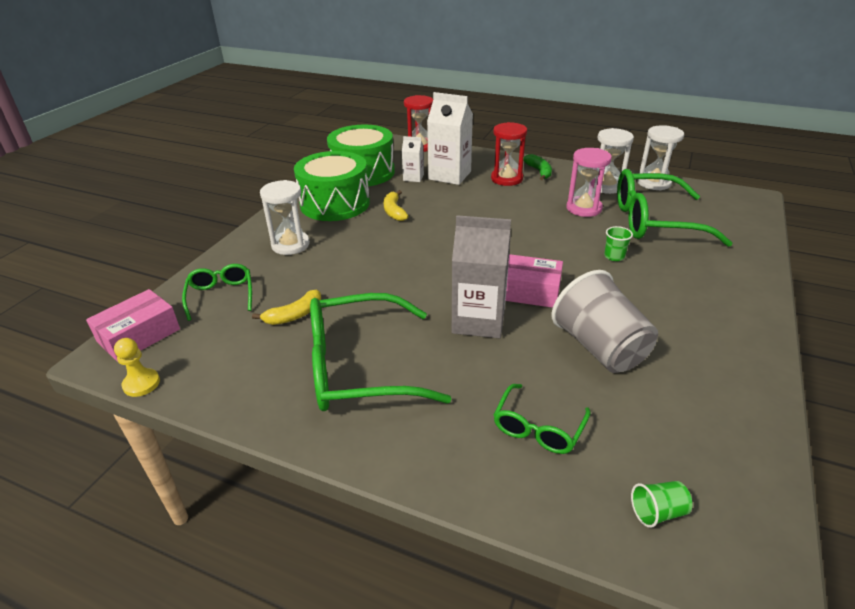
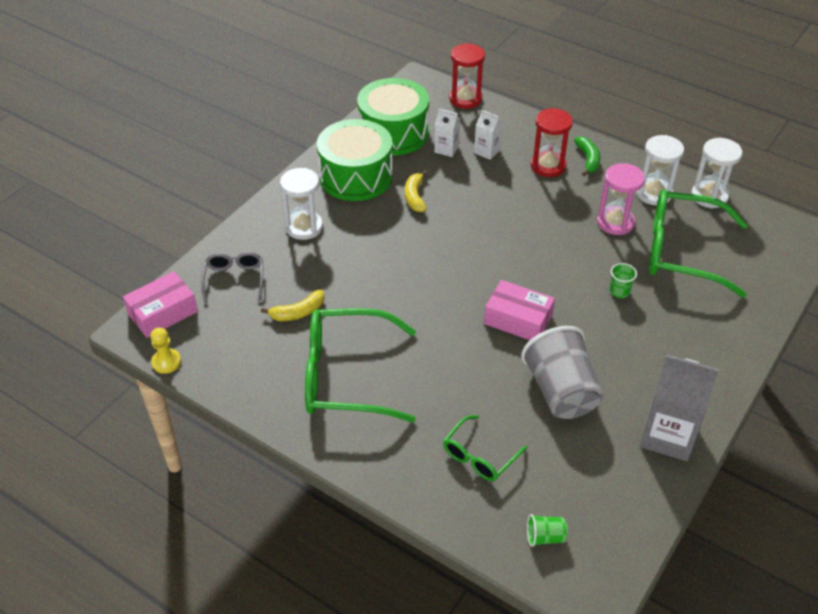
camera: 10 degrees right, 10 degrees up
(221, 295) = (234, 280): green glasses -> grey glasses
(449, 175) = (487, 151): white carton -> white carton, size x0.53
(478, 321) = (462, 345): grey carton -> grey carton (668, 436)

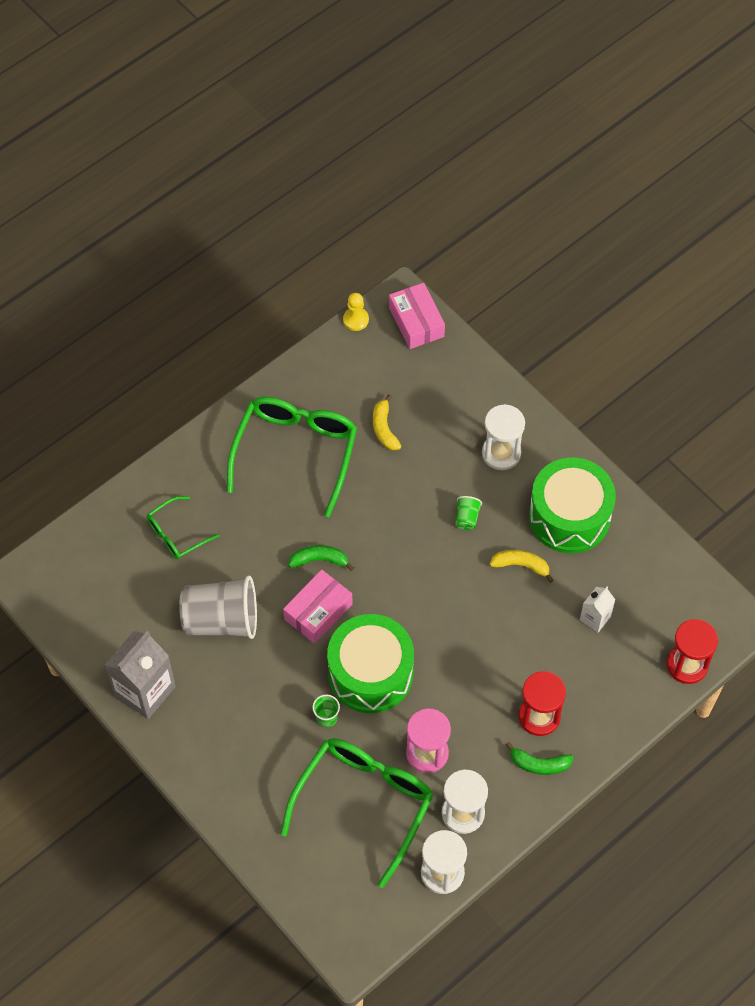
camera: 105 degrees right, 15 degrees up
(234, 280) = (442, 383): grey glasses -> none
(393, 133) = (637, 570): green drum -> green drum (370, 673)
(463, 330) = (319, 560): none -> green banana
(479, 456) = (176, 534): green glasses -> green glasses turned 90 degrees counterclockwise
(487, 151) = (581, 659): white carton -> none
(545, 537) = (85, 559): green cup -> green cup (467, 518)

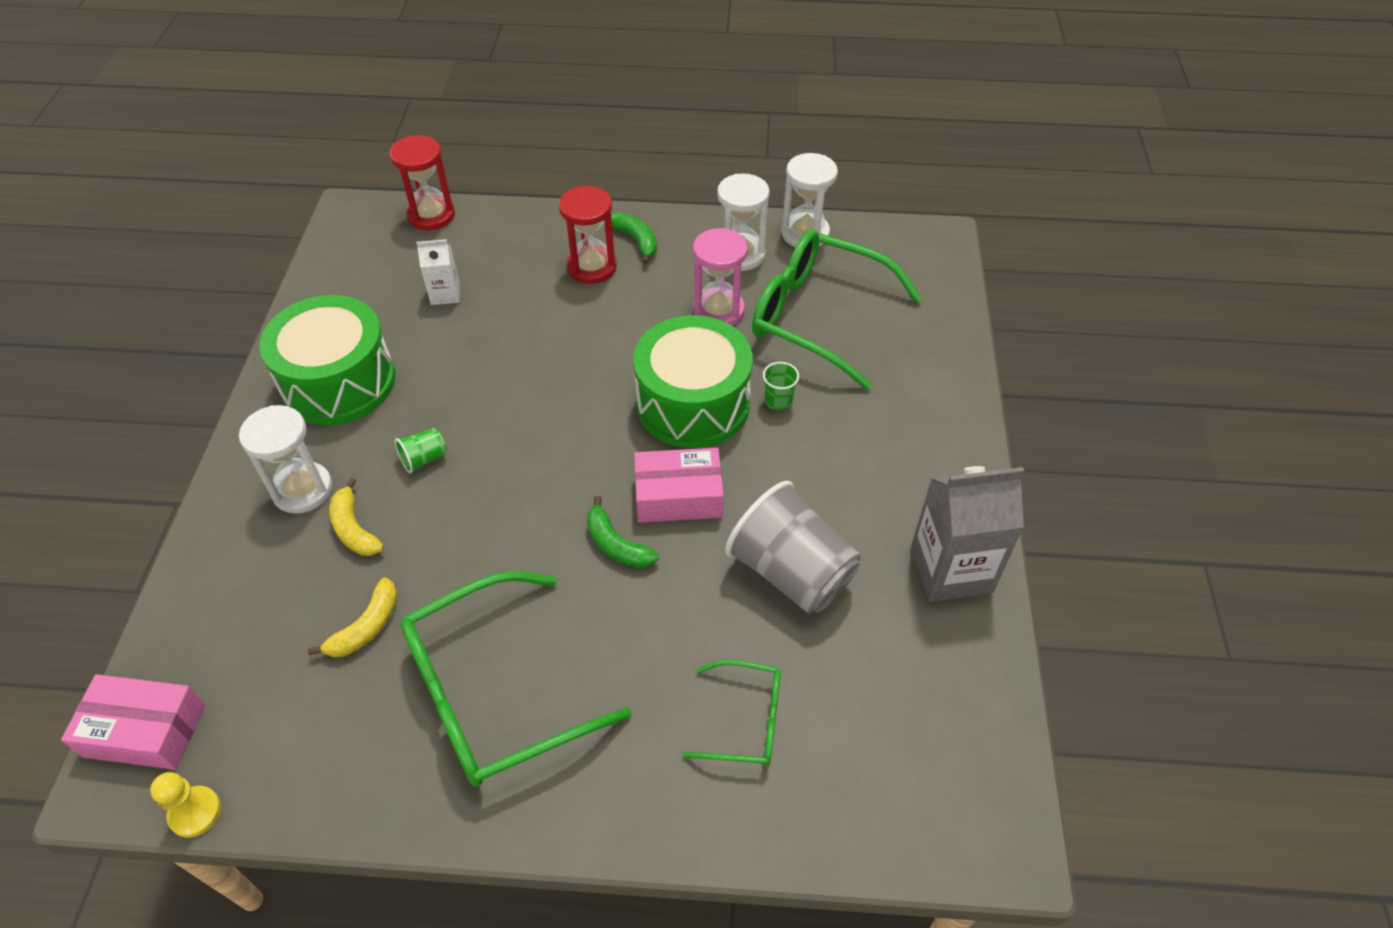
camera: 135 degrees left, 10 degrees down
(364, 803) = (818, 317): green glasses -> green glasses turned 45 degrees clockwise
(416, 322) = (145, 730): pink box -> pink box turned 75 degrees clockwise
(521, 565) = (440, 379): yellow banana -> yellow banana (354, 529)

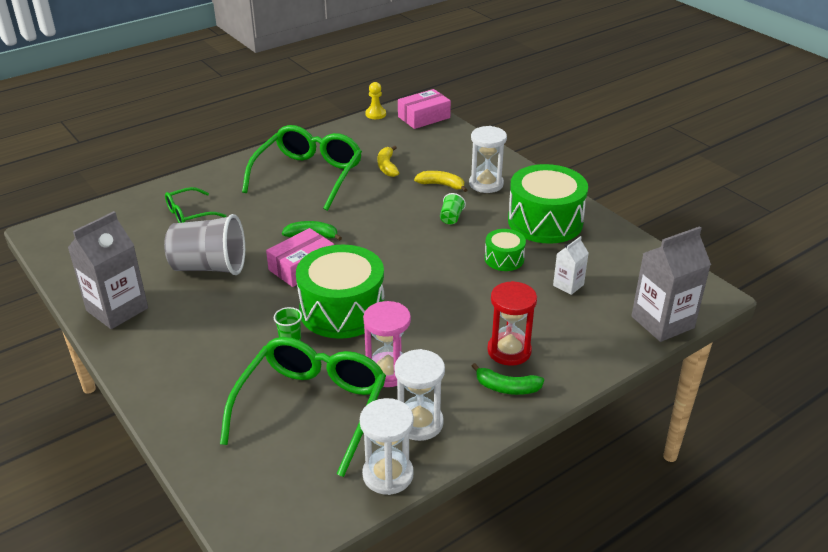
camera: 140 degrees right, 15 degrees down
(431, 215) = (662, 322): red hourglass -> grey carton
(455, 361) = (504, 259): none -> green drum
(818, 317) = (312, 408): green glasses -> green glasses turned 60 degrees counterclockwise

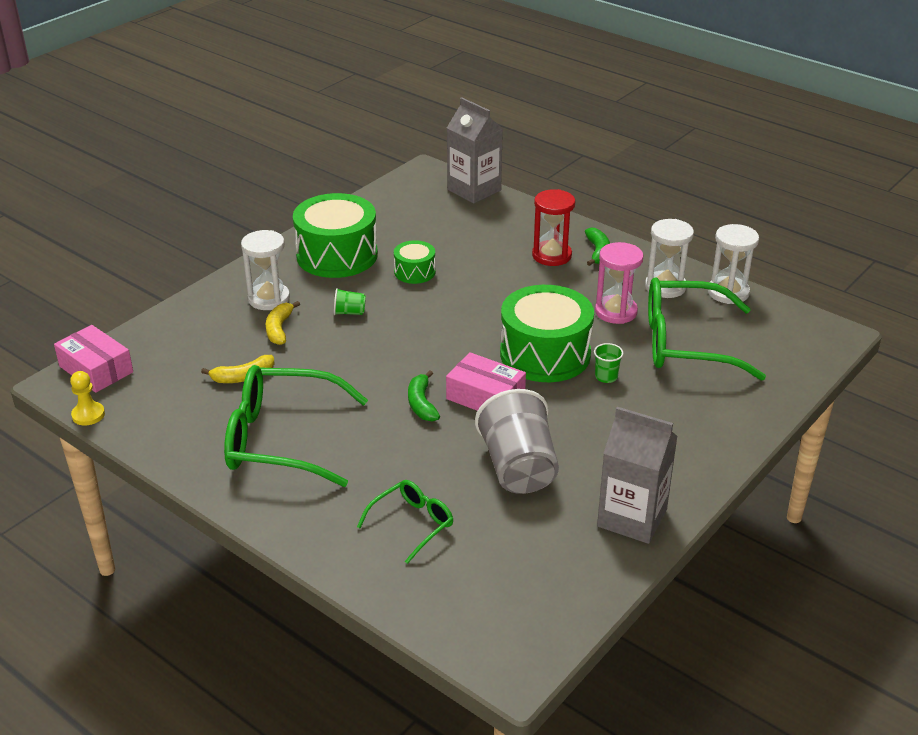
camera: 105 degrees left, 0 degrees up
(189, 214) = (412, 524): green glasses -> green glasses turned 90 degrees counterclockwise
(568, 285) = (442, 235): white carton -> none

